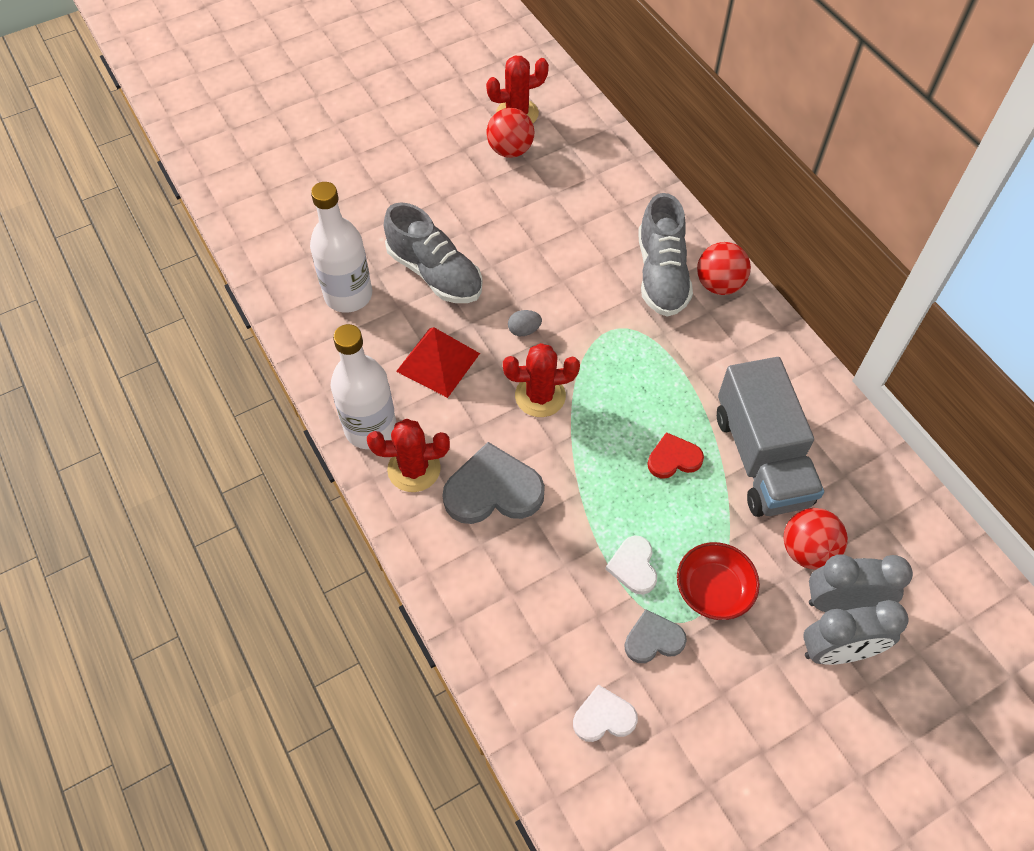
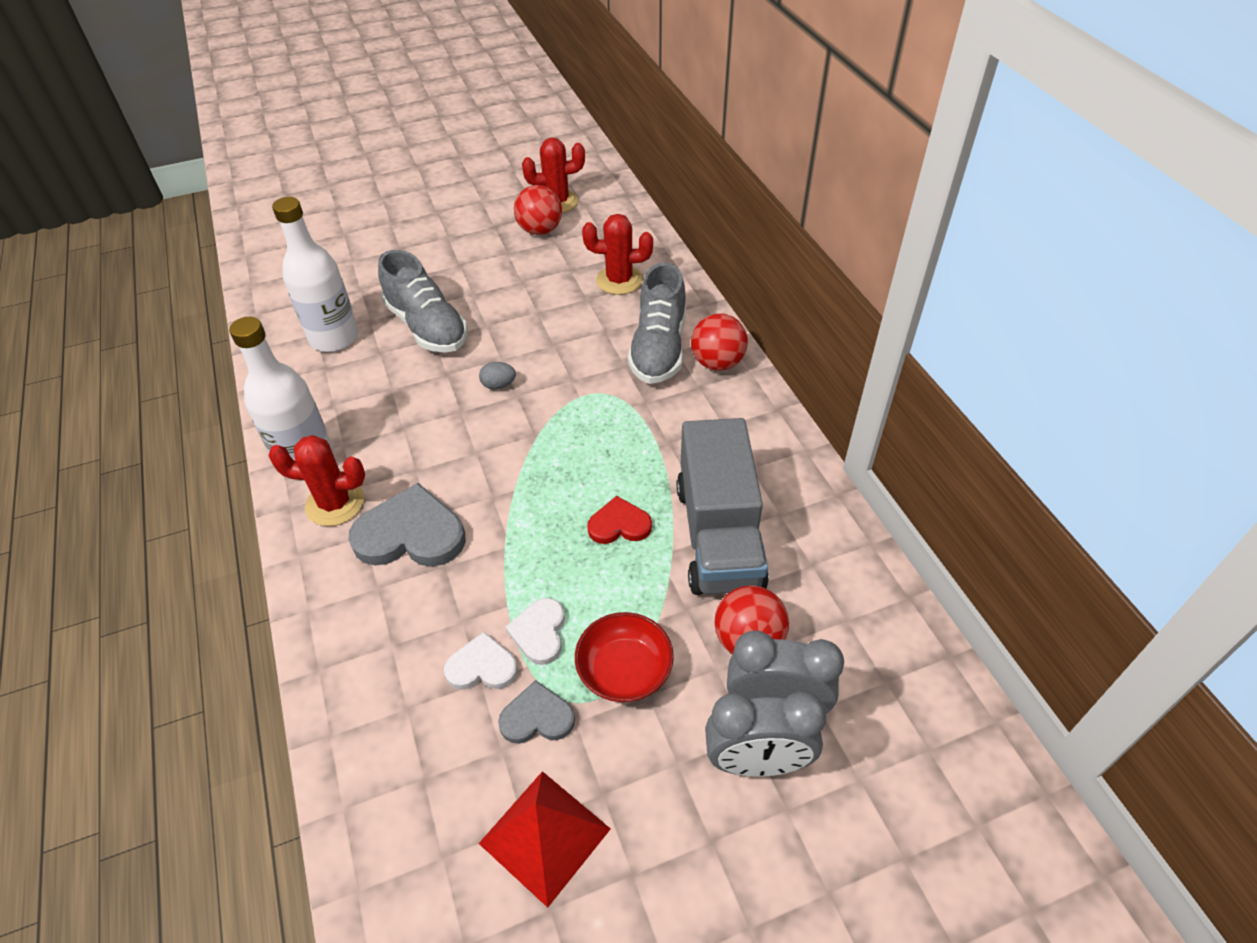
camera: 10 degrees right, 10 degrees down
(438, 362) = (399, 405): red pyramid -> red pyramid (545, 836)
(540, 396) = (494, 447): red cactus -> red cactus (619, 280)
(603, 717) = (449, 800): white heart -> white heart (482, 666)

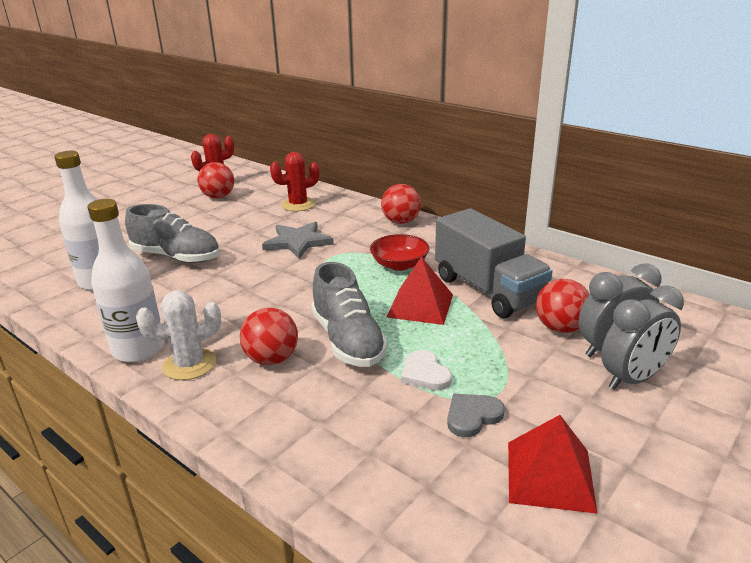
camera: 30 degrees left, 20 degrees down
(335, 503) = (189, 364): red cactus -> white cactus
(410, 534) = (272, 359): grey heart -> red ball
(482, 666) = (403, 406): white heart -> none
(498, 385) = (262, 269): grey egg -> none
(568, 353) = (297, 242): none -> grey star
(619, 525) = (420, 305): red heart -> red pyramid
(624, 670) = (503, 370): red bowl -> red bowl (399, 264)
(658, 348) = (357, 225): grey shoe -> grey shoe (348, 340)

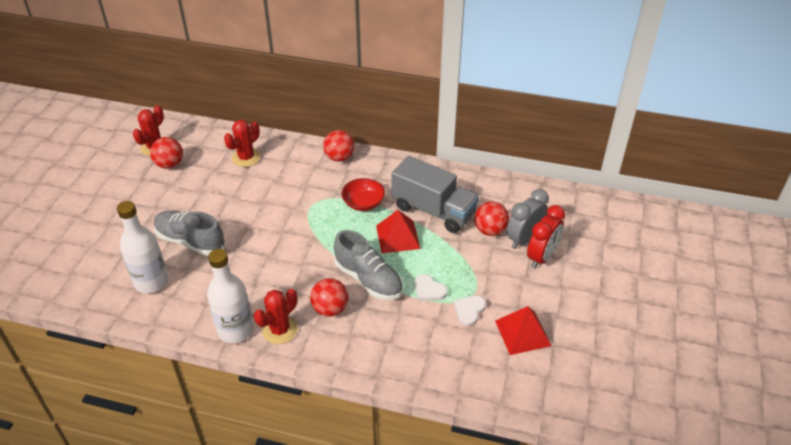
camera: 25 degrees left, 15 degrees up
(176, 257) = (190, 241): grey shoe -> grey shoe turned 150 degrees counterclockwise
(189, 364) = (280, 330): white cactus -> red cactus
(297, 242) = (275, 200): grey star -> none
(472, 416) = (469, 310): grey heart -> white heart
(632, 379) = (542, 257): grey clock -> red clock

